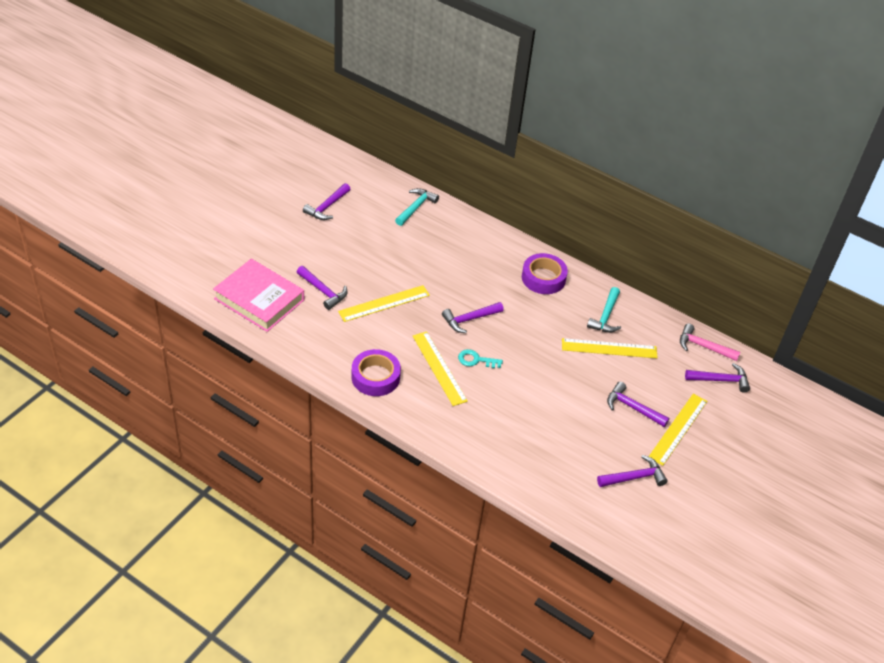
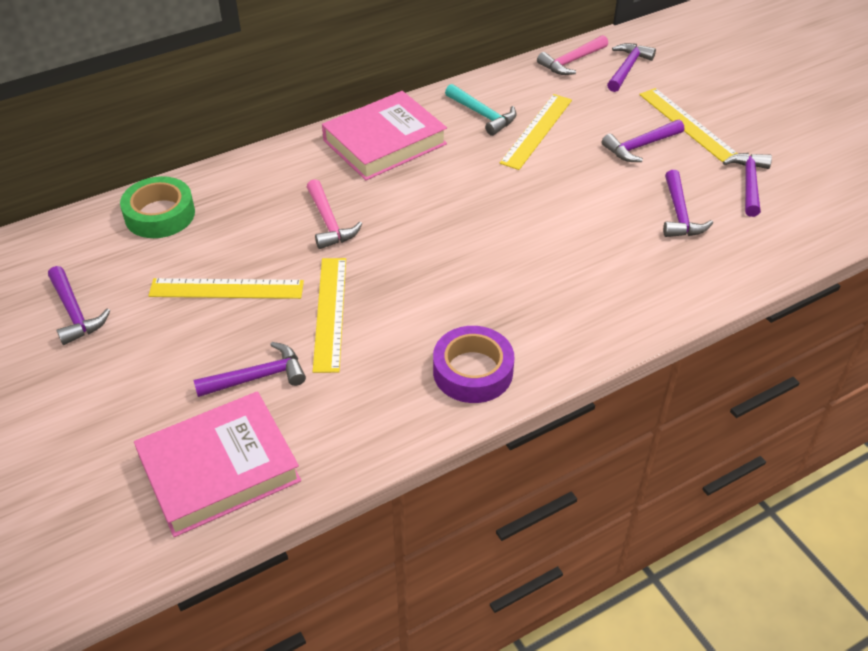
camera: 60 degrees left, 0 degrees up
(416, 207) = (160, 214): turquoise hammer -> green tape
(439, 368) = (490, 295): yellow ruler -> yellow ruler (226, 288)
(454, 278) = (329, 222): none -> pink hammer
(469, 319) = (416, 234): purple hammer -> purple hammer (679, 214)
(476, 360) = (495, 253): turquoise key -> none
(543, 278) = (385, 142): purple tape -> pink book

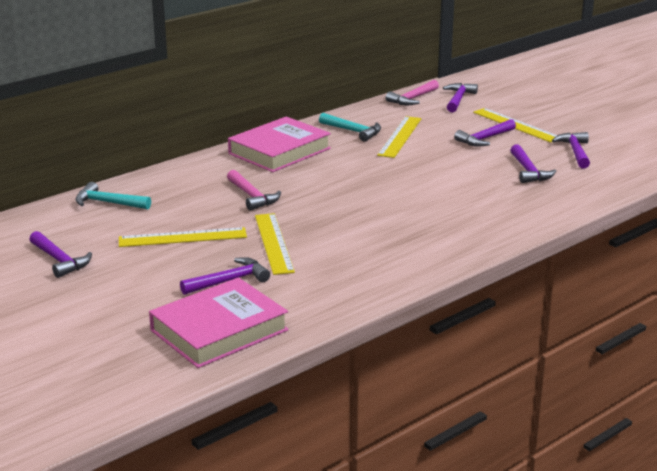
camera: 10 degrees left, 20 degrees down
(160, 214) = (108, 203): green tape -> turquoise hammer
(473, 371) = (400, 263): purple tape -> none

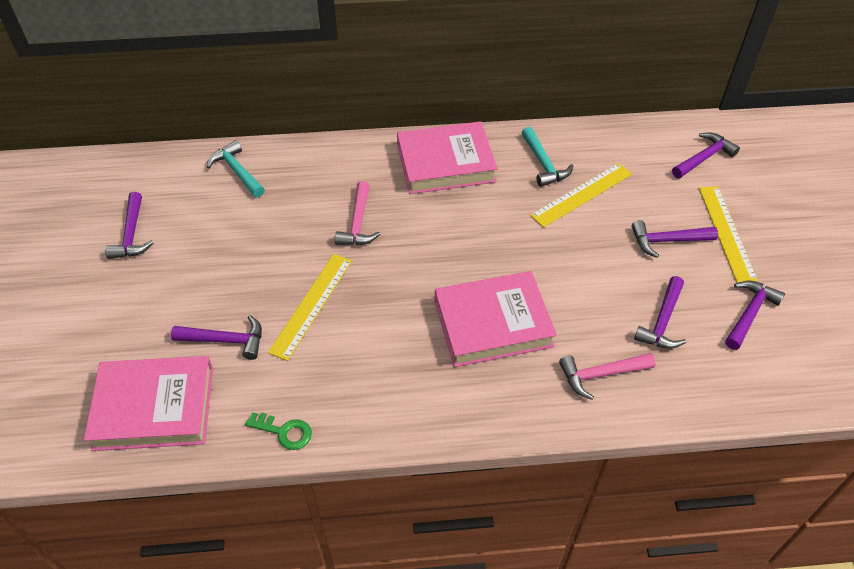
camera: 35 degrees right, 25 degrees up
(182, 237) = (248, 254): yellow ruler -> none
(342, 302) = (284, 432): none -> green key
(412, 99) = (655, 135): pink hammer -> pink hammer (601, 375)
(421, 207) = (493, 324): none -> pink book

